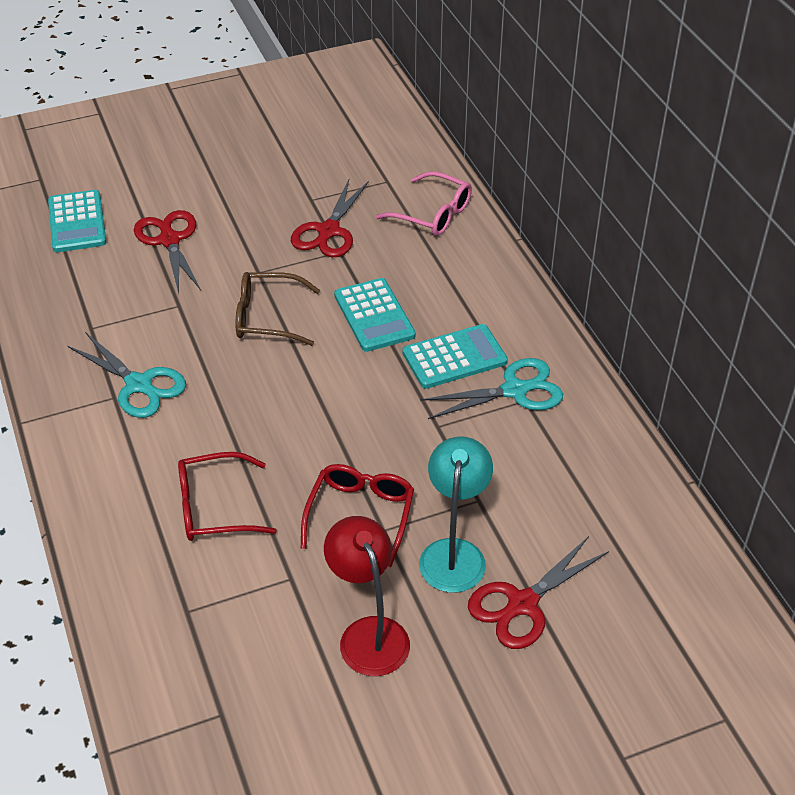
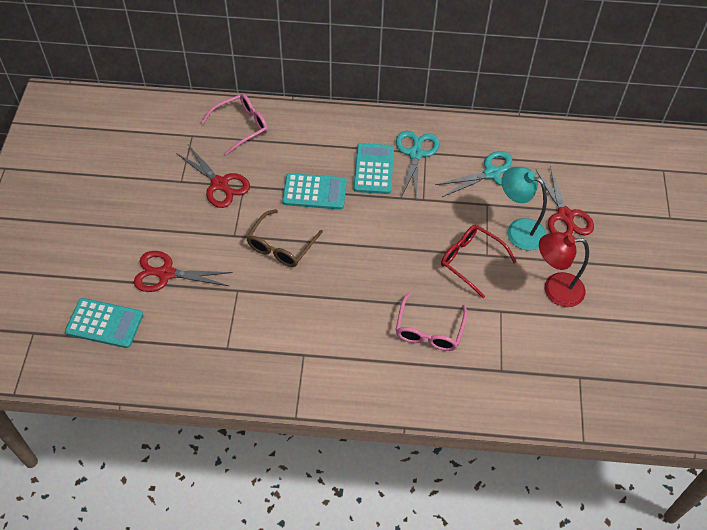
camera: 65 degrees left, 10 degrees up
(139, 384) = (300, 337): turquoise scissors -> turquoise scissors (492, 173)
(214, 507) = (429, 330): red glasses -> pink glasses

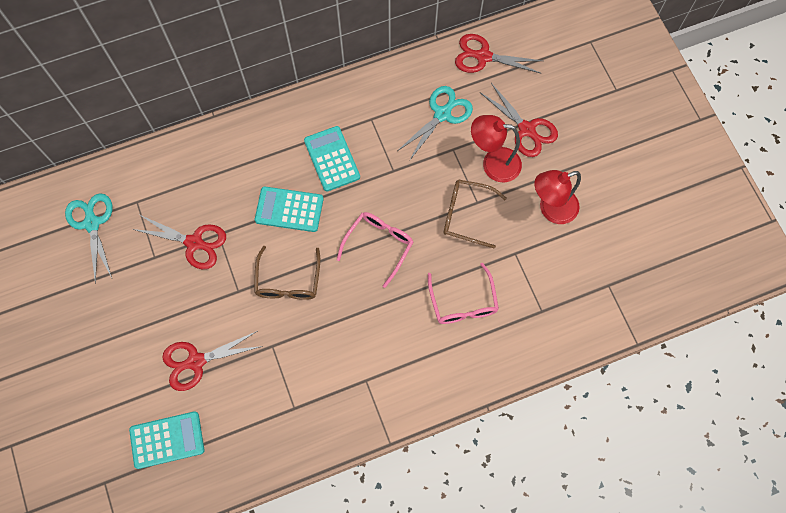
camera: 25 degrees left, 15 degrees up
(241, 126) = (180, 169): pink glasses -> pink glasses (379, 245)
(314, 192) = (289, 209): turquoise calculator -> turquoise calculator turned 150 degrees counterclockwise
(415, 154) = (362, 124): turquoise scissors -> turquoise scissors (92, 223)
(471, 261) = (466, 215): red glasses -> brown glasses
(518, 230) = (493, 163): turquoise lamp -> red lamp
(554, 144) = (483, 56): none -> red scissors

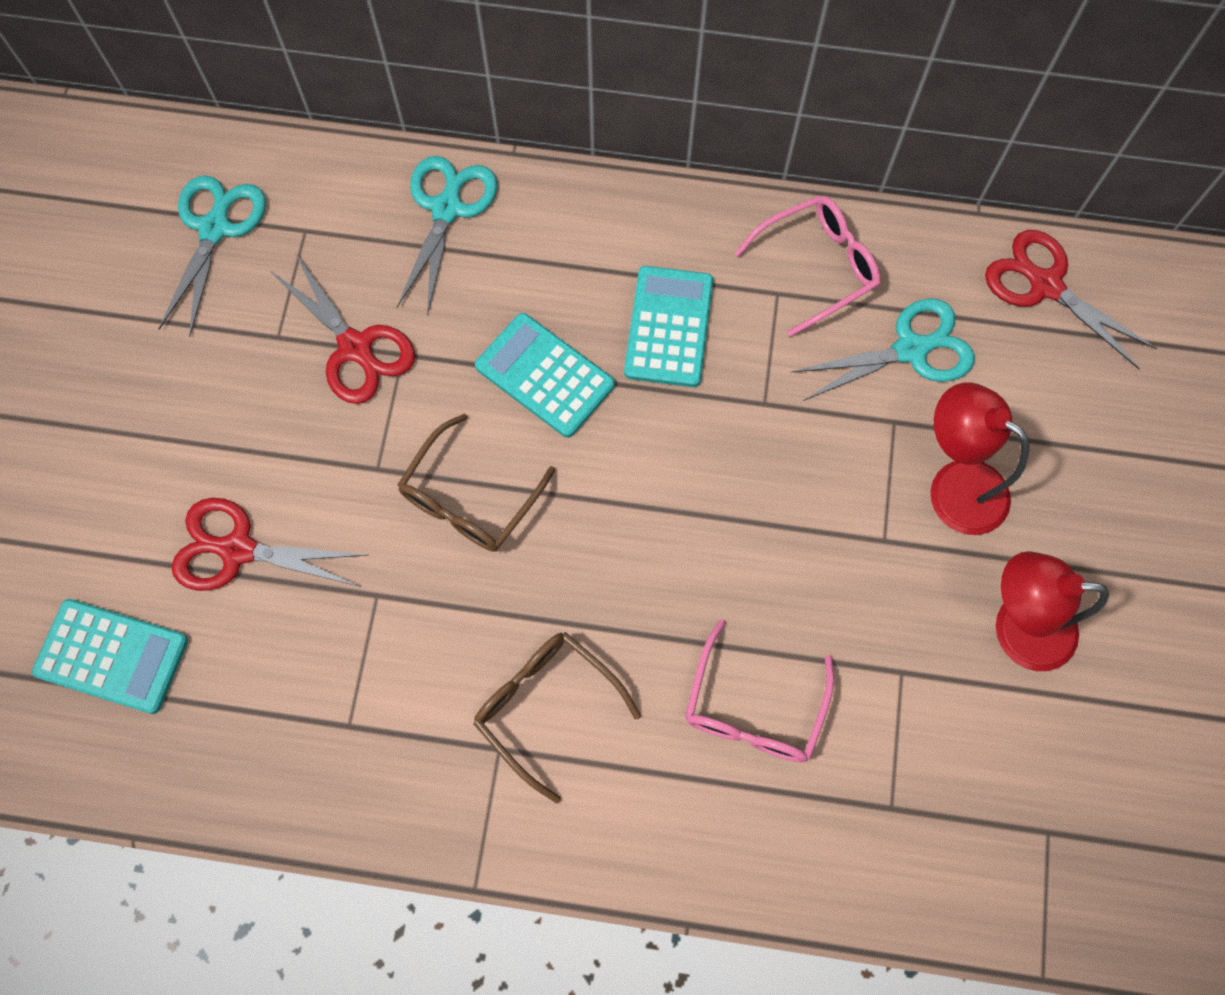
camera: 30 degrees right, 0 degrees up
(198, 157) = (447, 209): none -> turquoise scissors
(379, 245) = (663, 521): pink glasses -> pink glasses (818, 266)
(466, 215) = (850, 552): brown glasses -> brown glasses (546, 706)
(526, 129) = (1053, 457): red scissors -> none

